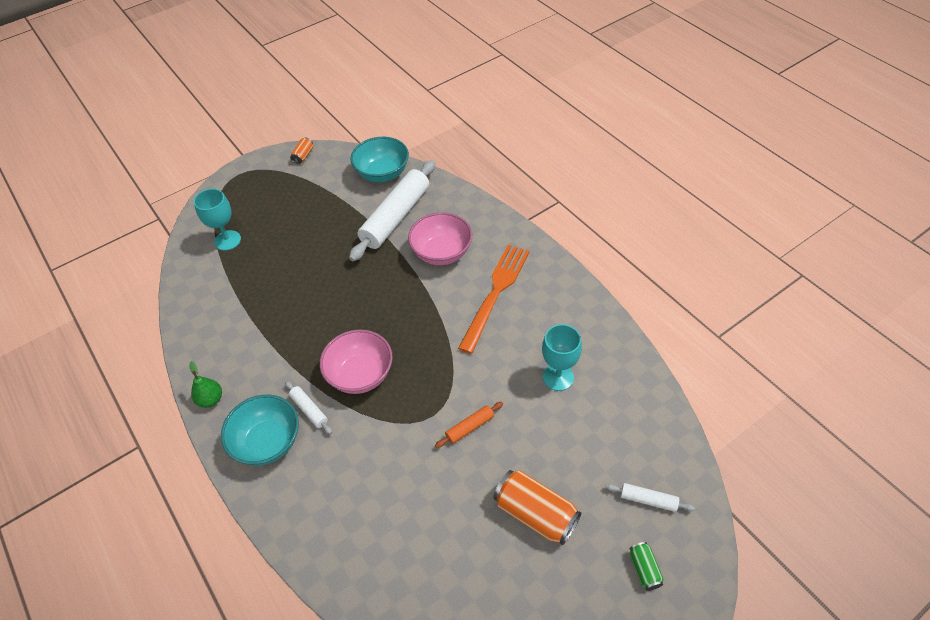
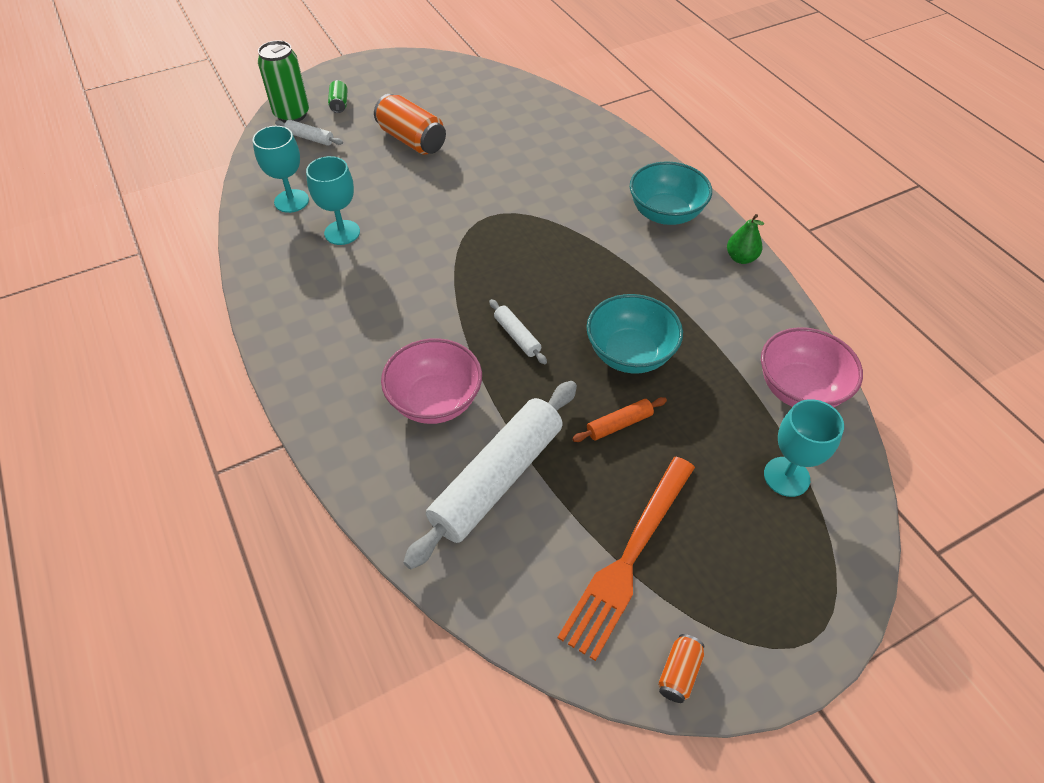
camera: 175 degrees left, 0 degrees up
(309, 410) = (624, 235): white rolling pin -> white rolling pin (517, 336)
(360, 375) = (565, 261): pink bowl -> pink bowl (799, 389)
(382, 174) = (511, 587): turquoise bowl -> turquoise bowl (630, 354)
(469, 427) = (452, 202): orange rolling pin -> orange rolling pin (619, 424)
(496, 293) = (376, 332): orange fork -> orange fork (628, 558)
(620, 406) = (291, 201): none -> turquoise goblet
(690, 539) = (292, 114): none -> green can

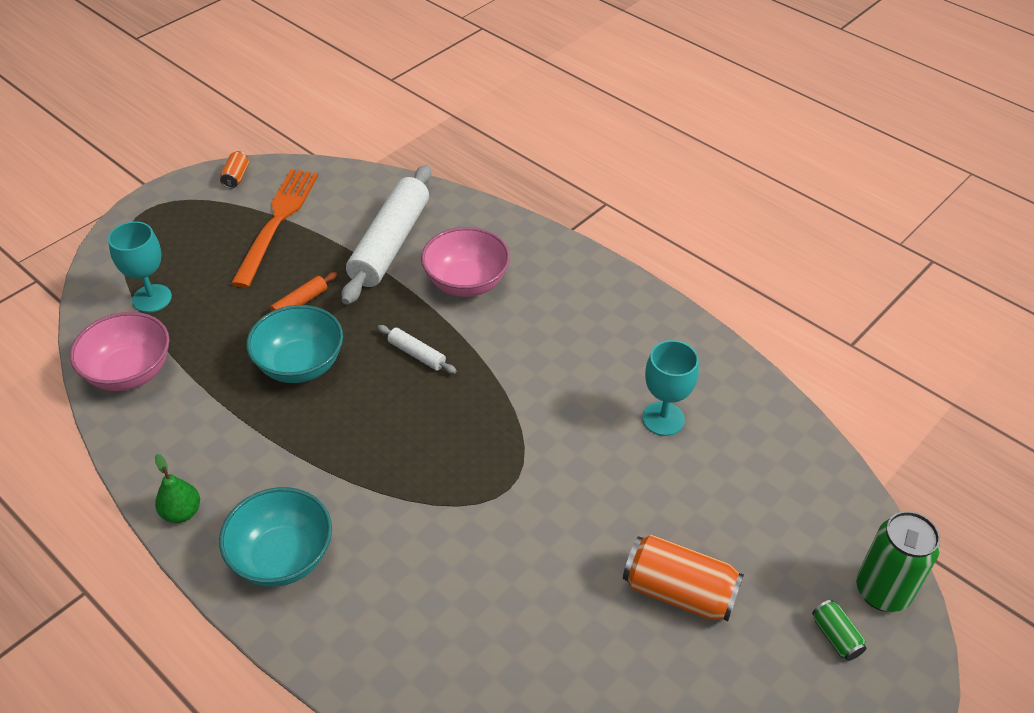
camera: 160 degrees right, 5 degrees down
(291, 201) = (753, 444): turquoise goblet -> none
(310, 138) = (818, 552): white rolling pin -> none

